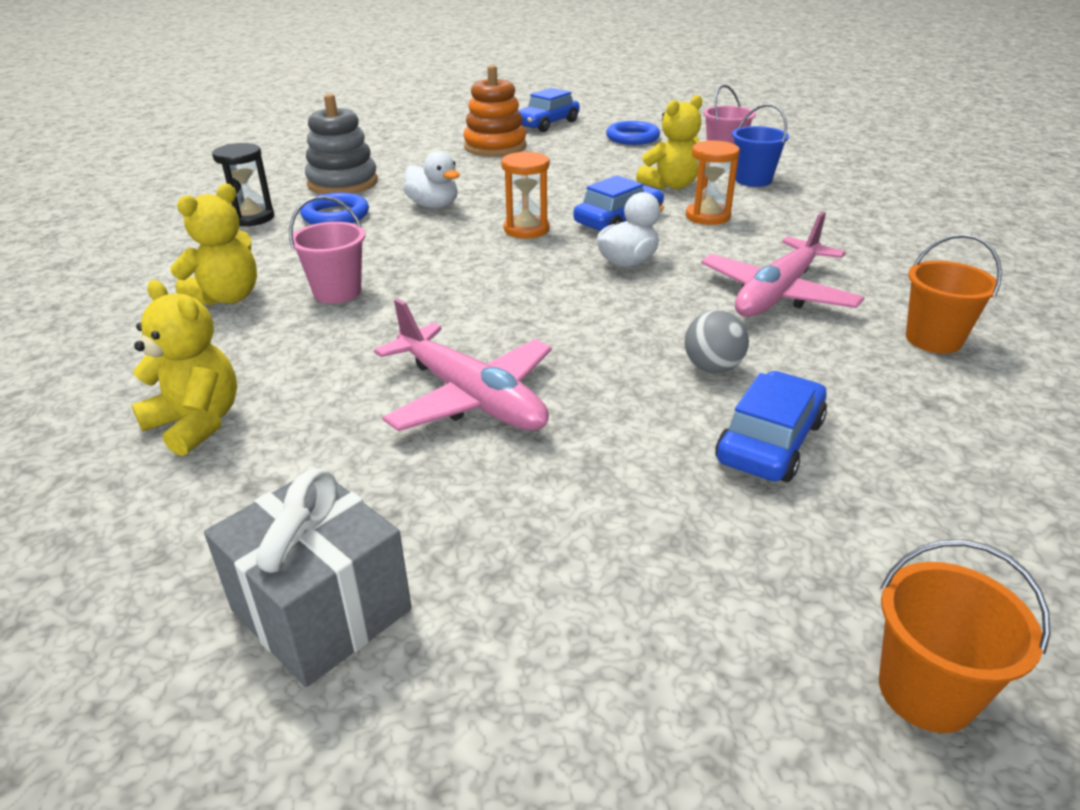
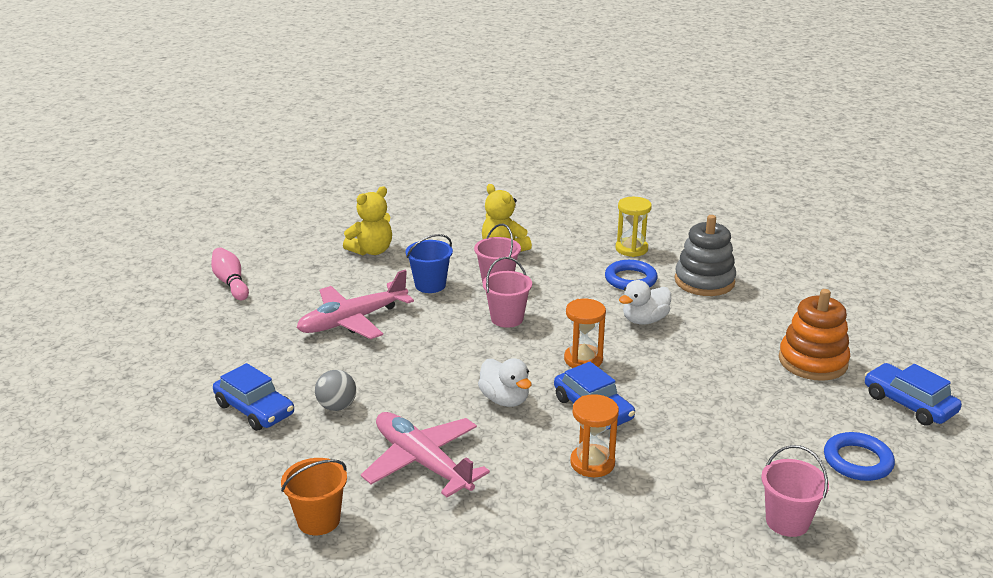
camera: 100 degrees right, 5 degrees down
(252, 218) = (631, 249): black hourglass -> yellow hourglass
(321, 610) = (231, 283): grey gift -> pink bowling pin
(442, 277) = (507, 318): none -> pink bucket
(671, 185) = (683, 457): yellow teddy bear -> none
(753, 180) = (695, 522): blue bucket -> blue bucket (430, 285)
(926, 692) = (88, 406): orange bucket -> none

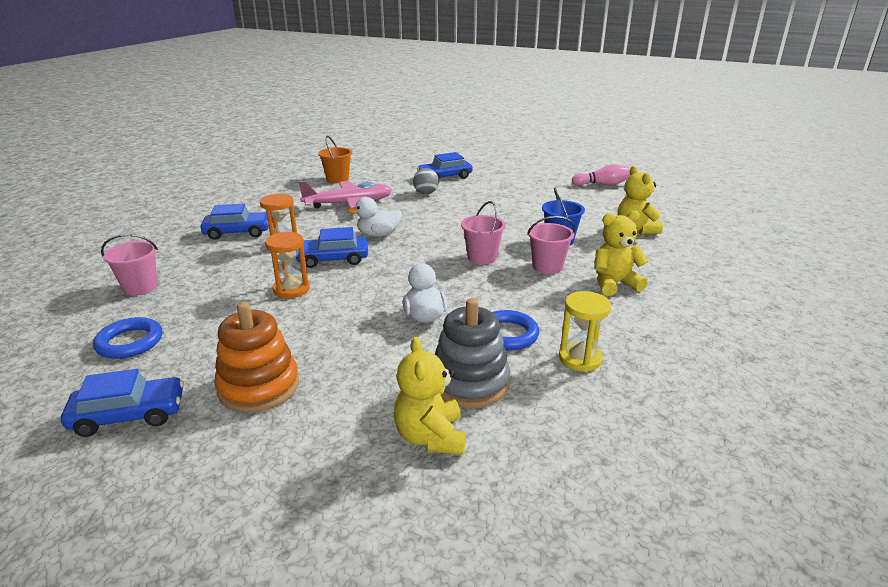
camera: 115 degrees right, 0 degrees up
(353, 320) = (523, 209): pink plane -> none
(583, 359) = (394, 272): orange hourglass -> orange hourglass (291, 289)
(593, 524) = (238, 232): none -> blue car
(769, 282) = (430, 437): none -> yellow teddy bear

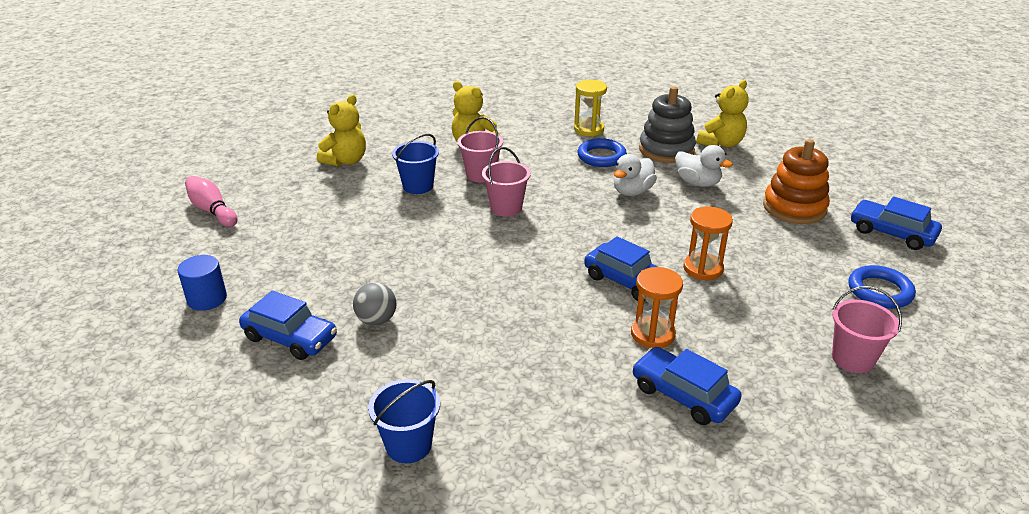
camera: 130 degrees left, 5 degrees up
(337, 179) = (408, 445): orange bucket -> blue bucket
(348, 204) = (489, 363): pink plane -> none
(378, 235) = (541, 286): white duck -> white duck (697, 183)
(505, 170) = (207, 299): none -> blue cylinder

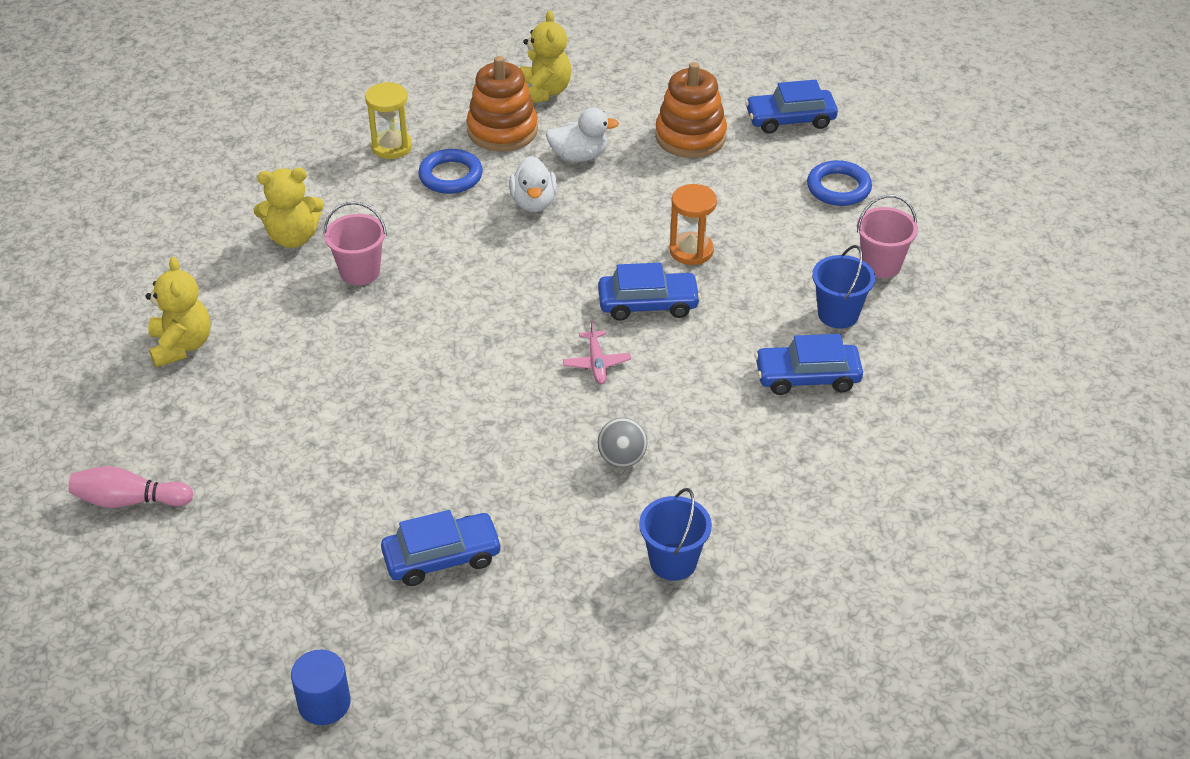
camera: 45 degrees left, 10 degrees up
(207, 299) = (298, 584): blue cylinder -> blue cylinder (324, 703)
(376, 320) = (493, 487): grey ball -> grey ball (622, 459)
(418, 186) = (314, 326): blue bucket -> blue bucket (838, 314)
(506, 208) = (441, 295): pink bucket -> none
(543, 294) = (596, 363): none -> pink plane
(652, 334) = (727, 341): orange hourglass -> none
(666, 150) = (502, 130): grey stacking toy -> orange stacking toy

